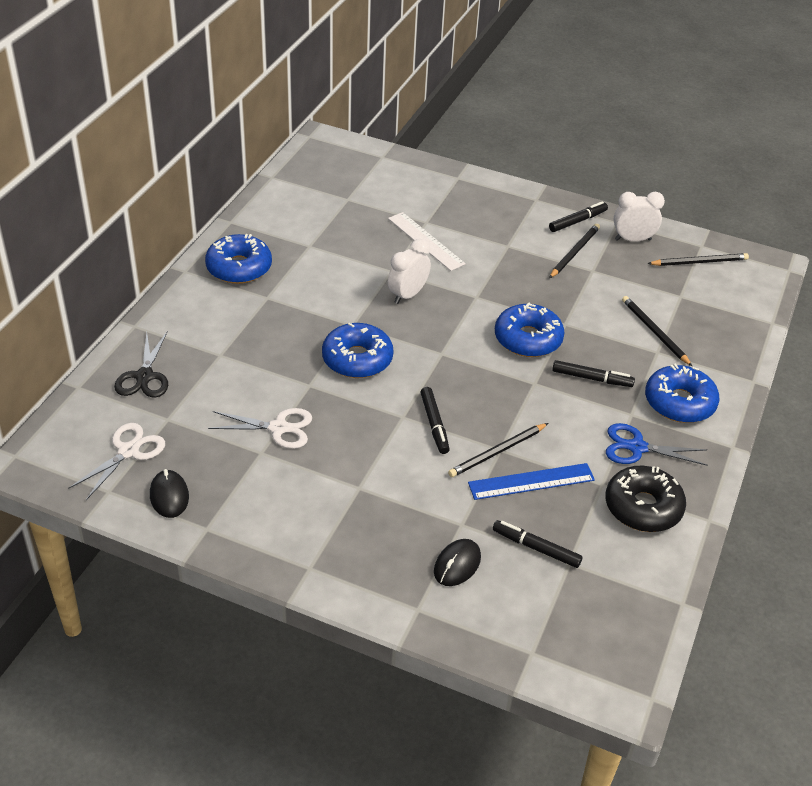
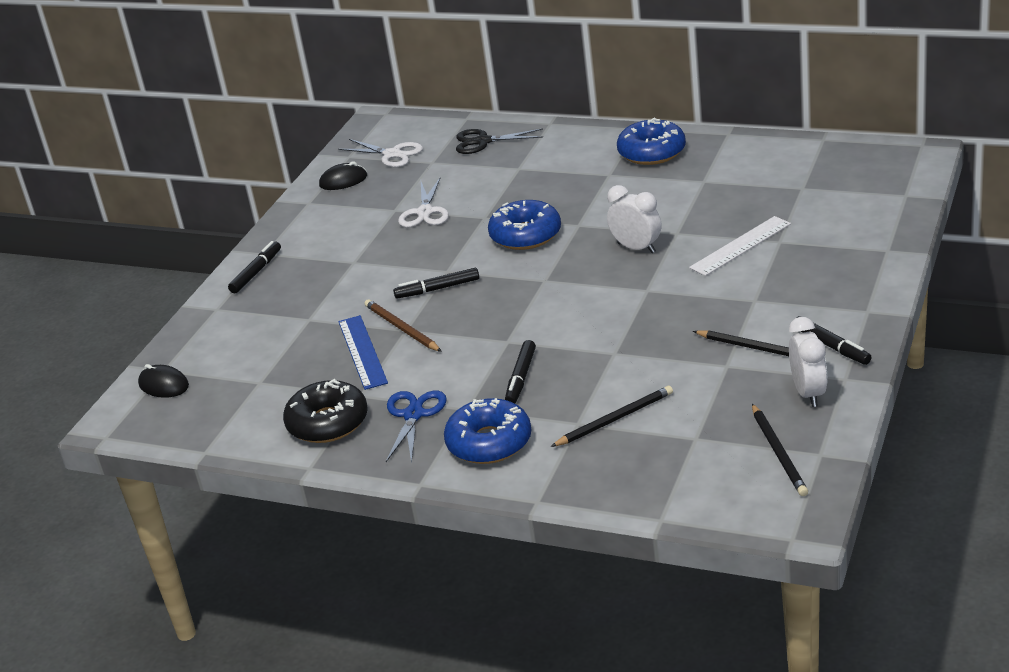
camera: 95 degrees right, 10 degrees down
(457, 564) = (262, 322): black mouse -> black mouse (164, 385)
(497, 452) = (401, 328): black pencil -> brown pencil
(528, 339) = (580, 330): blue donut -> none
(536, 548) = (278, 362): black marker -> black marker (256, 272)

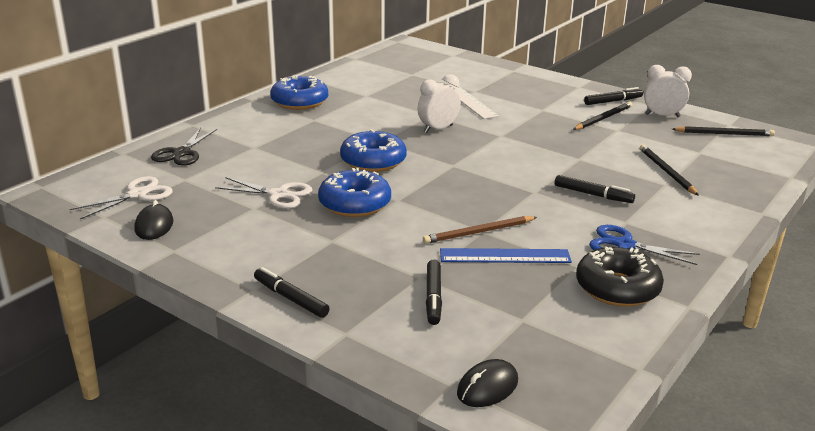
camera: 80 degrees left, 5 degrees down
(437, 289) = (425, 208): black marker -> black marker (433, 297)
(489, 442) = (679, 219): blue donut -> blue donut (355, 204)

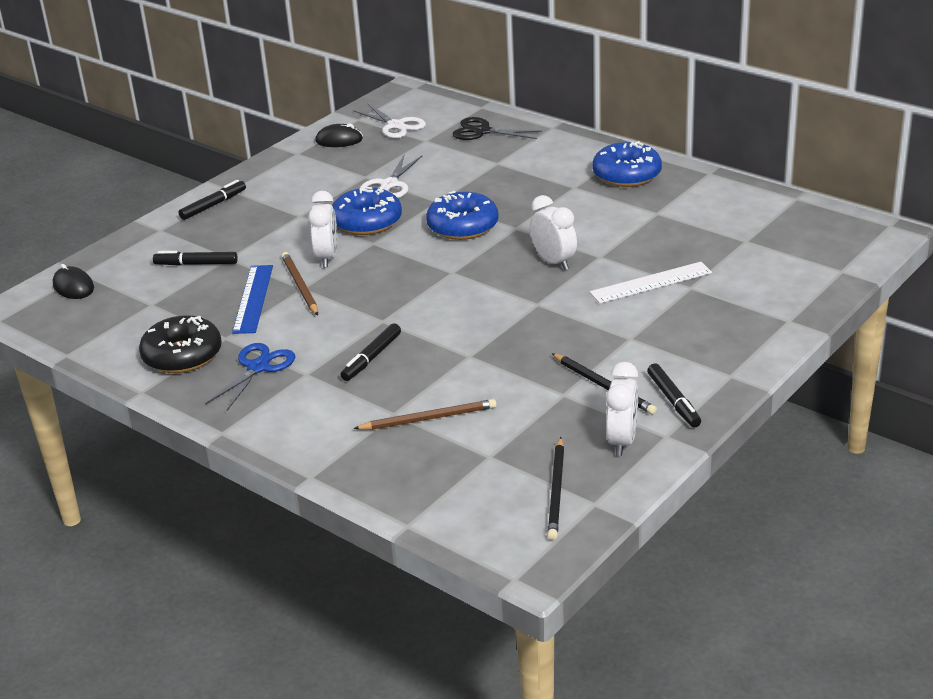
camera: 95 degrees right, 5 degrees up
(424, 221) = (327, 258): none -> white clock
(666, 172) = (429, 418): black pencil -> brown pencil

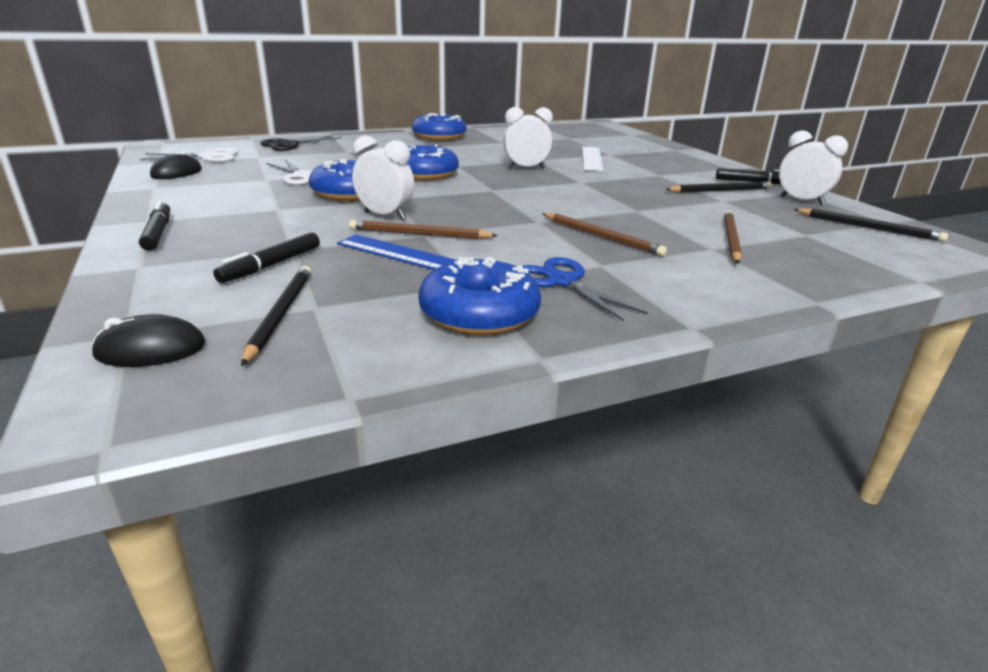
camera: 65 degrees left, 5 degrees down
(134, 299) = (281, 314): none -> black pencil
(182, 355) = (479, 314): black donut -> blue donut
(372, 358) = (602, 237): black marker -> brown pencil

